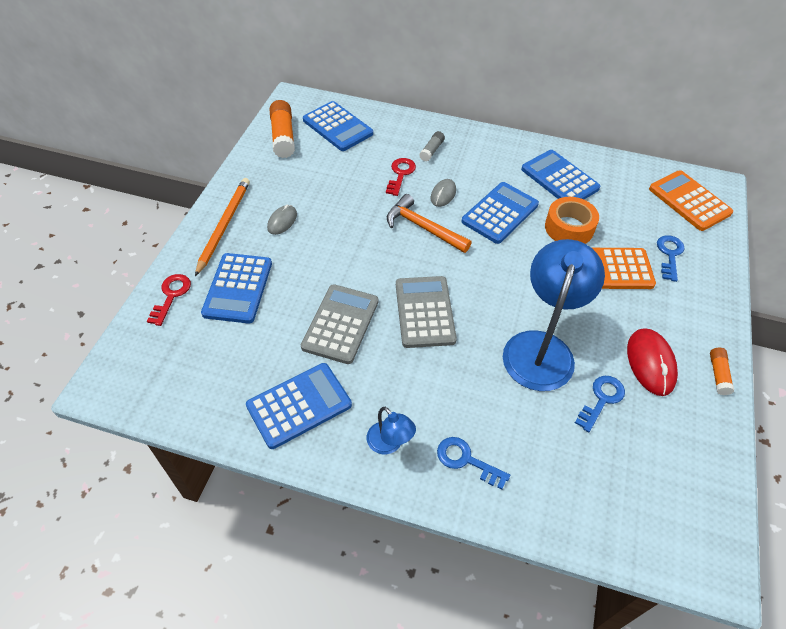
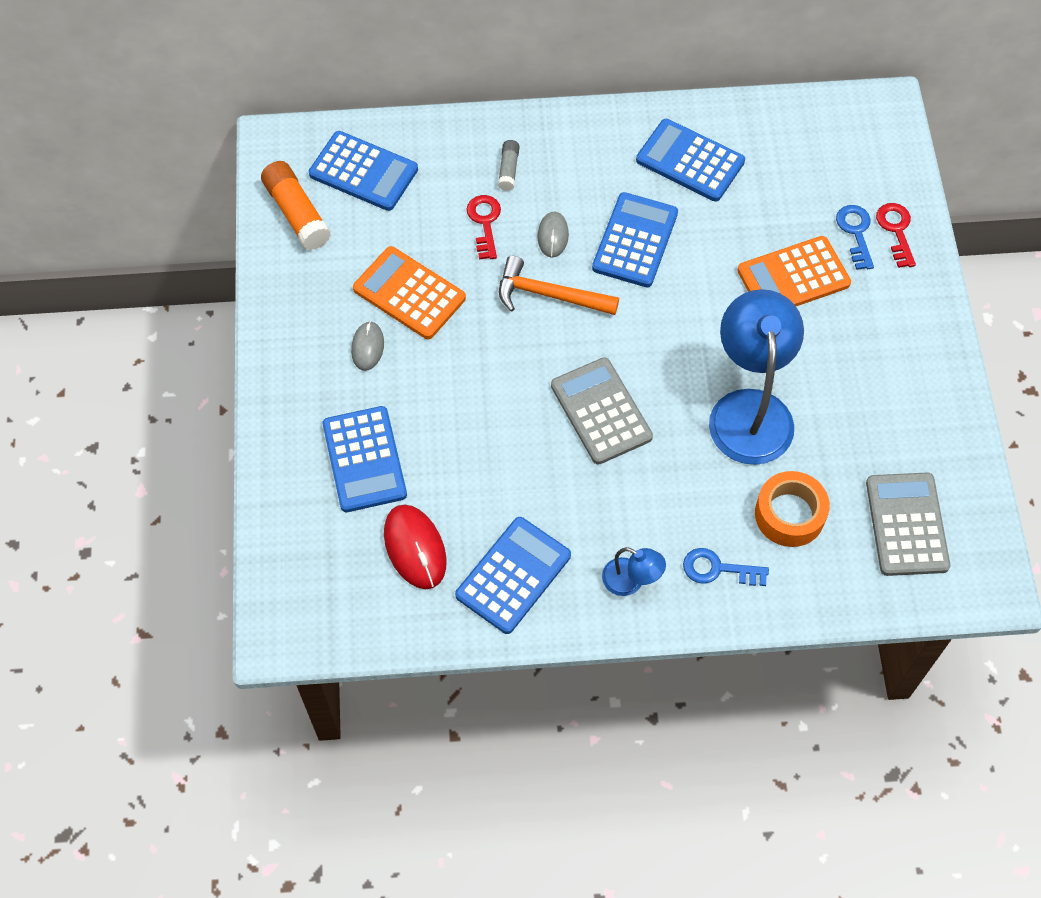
camera: 20 degrees left, 10 degrees up
(171, 296) = (289, 498): red key -> red key (896, 231)
(224, 225) = (297, 379): orange pencil -> none
(341, 324) = (511, 462): grey calculator -> grey calculator (907, 524)
(569, 228) = (726, 234): orange tape -> orange tape (789, 514)
(601, 399) = (834, 449): blue key -> none
(650, 363) = (872, 386): red mouse -> red mouse (415, 548)
(689, 201) = (858, 142): orange calculator -> orange calculator (409, 293)
(718, 374) = (947, 374): orange glue stick -> none

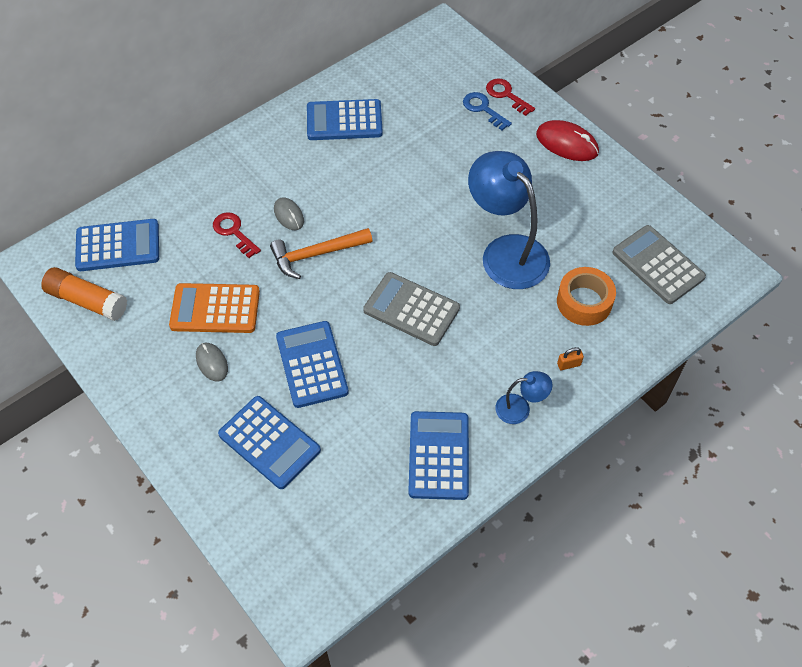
camera: 35 degrees left, 5 degrees down
(415, 548) = (354, 481): red mouse -> red mouse (567, 143)
(508, 170) = (224, 189): grey glue stick -> none
(635, 241) = (347, 188): blue calculator -> blue calculator (312, 364)
(718, 569) = (568, 364): blue key -> orange padlock
(793, 277) = (467, 156): orange calculator -> none

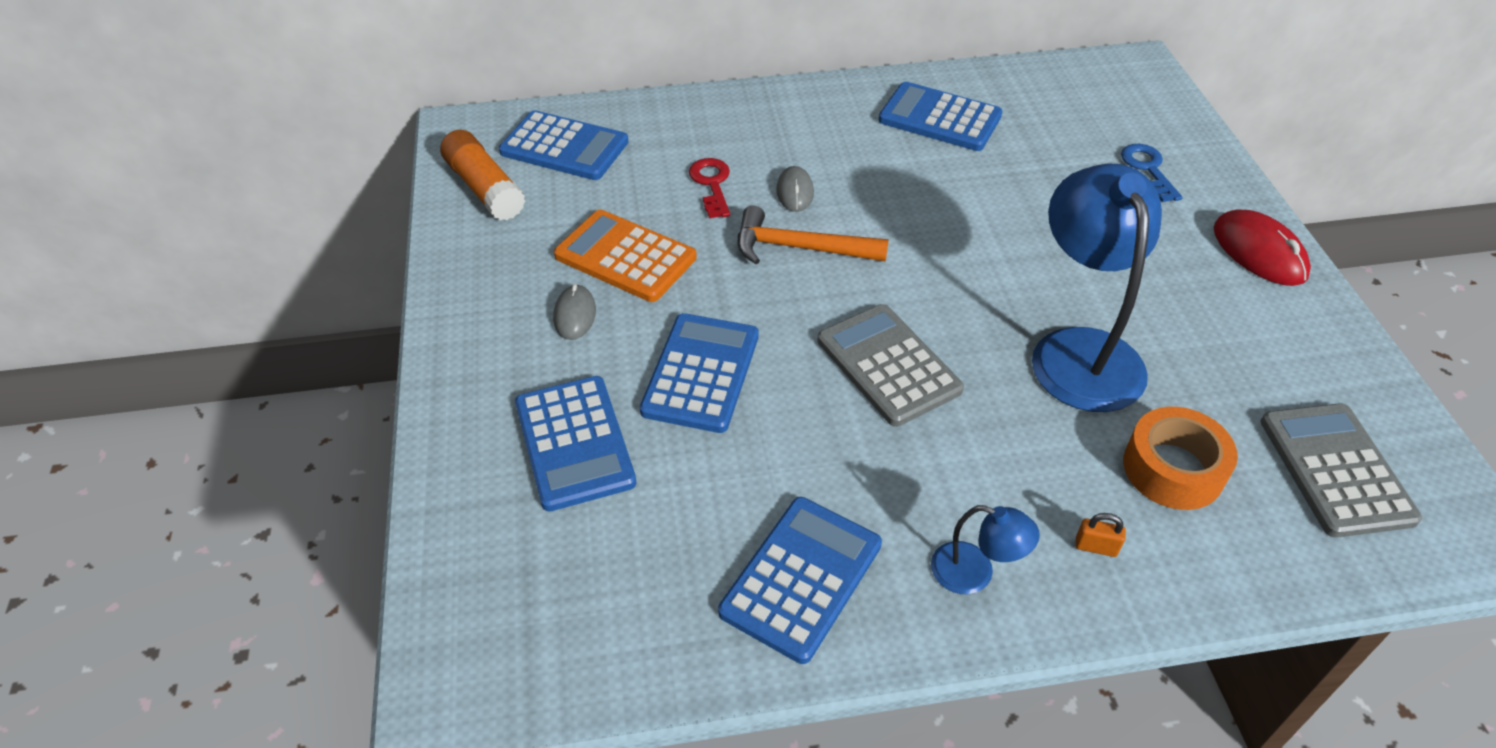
camera: 30 degrees right, 10 degrees down
(506, 95) = (1194, 165): red key -> none

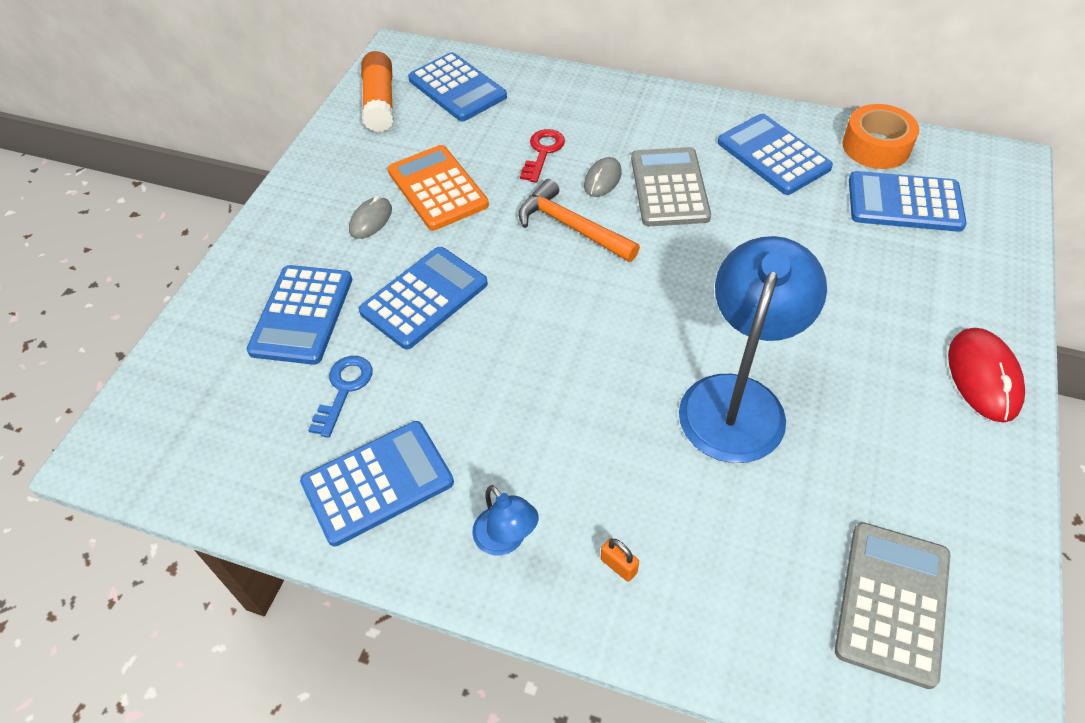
camera: 30 degrees right, 5 degrees up
(888, 365) = (568, 347): grey calculator -> grey calculator (669, 188)
(1085, 125) = (904, 203): none -> blue calculator
(1148, 169) = (934, 262): blue key -> blue key (344, 390)
(1173, 469) = (738, 533): orange tape -> orange tape (876, 146)

